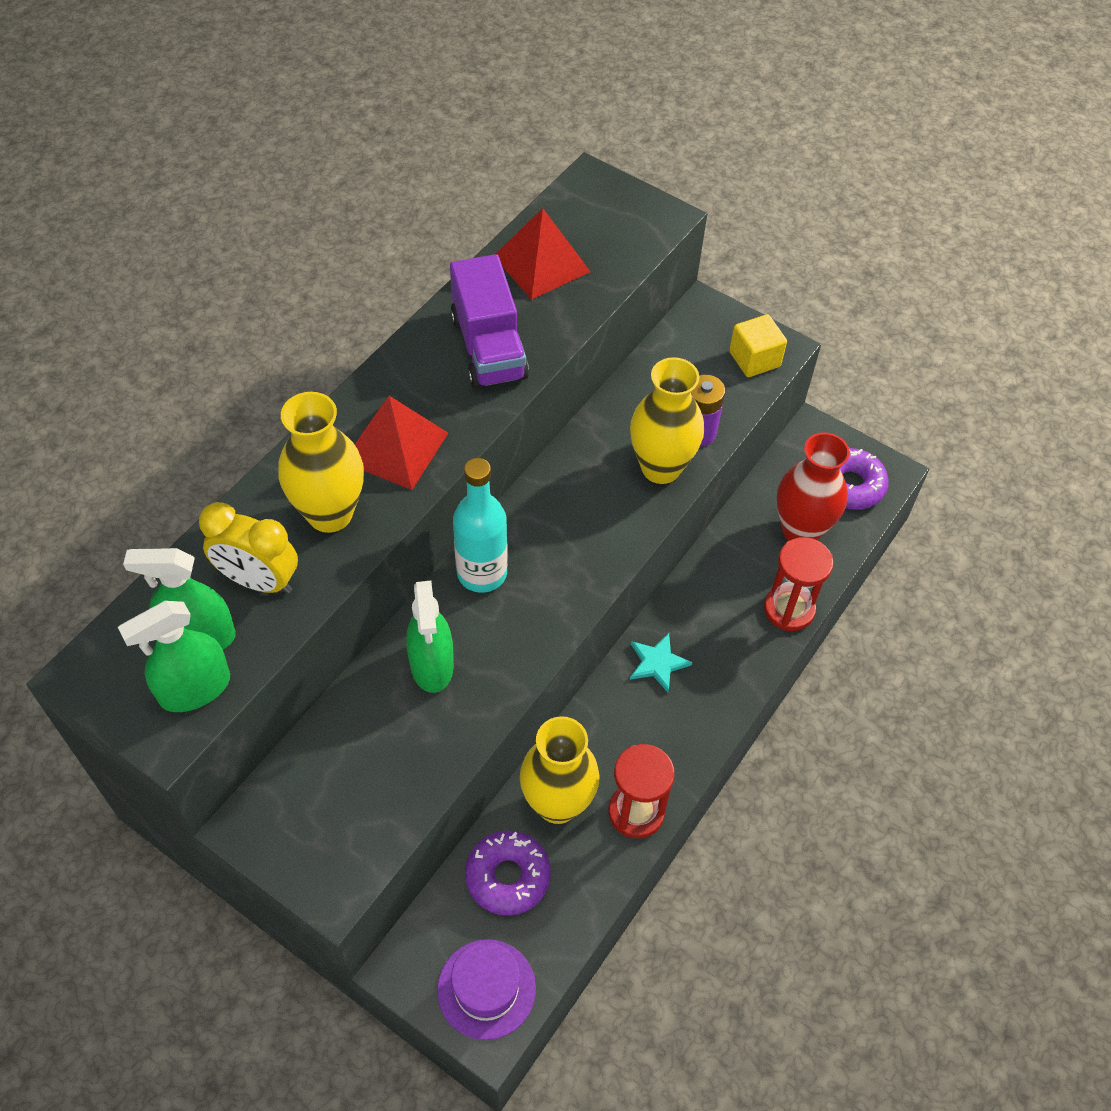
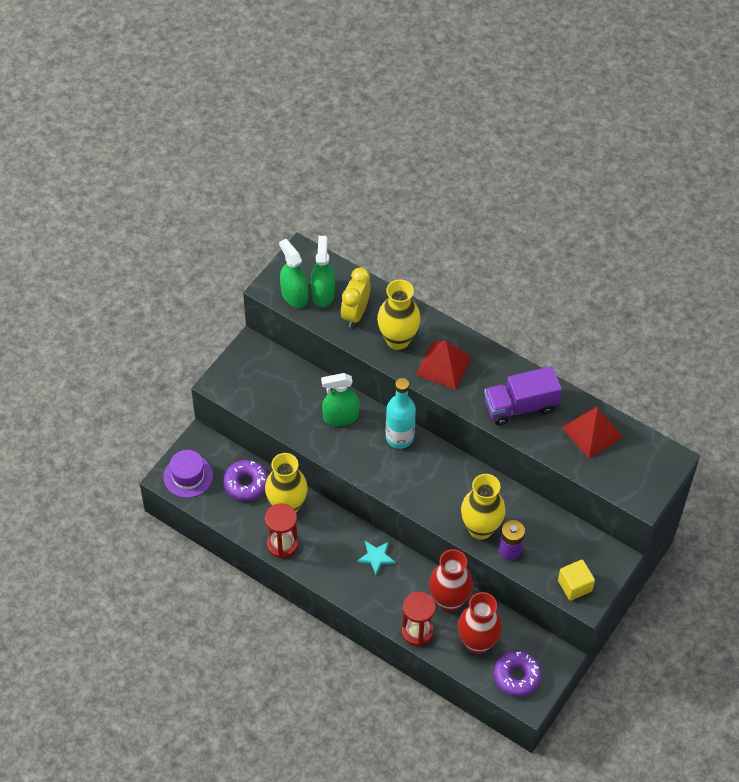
camera: 90 degrees right, 0 degrees up
(732, 563) = (449, 601): none -> red vase

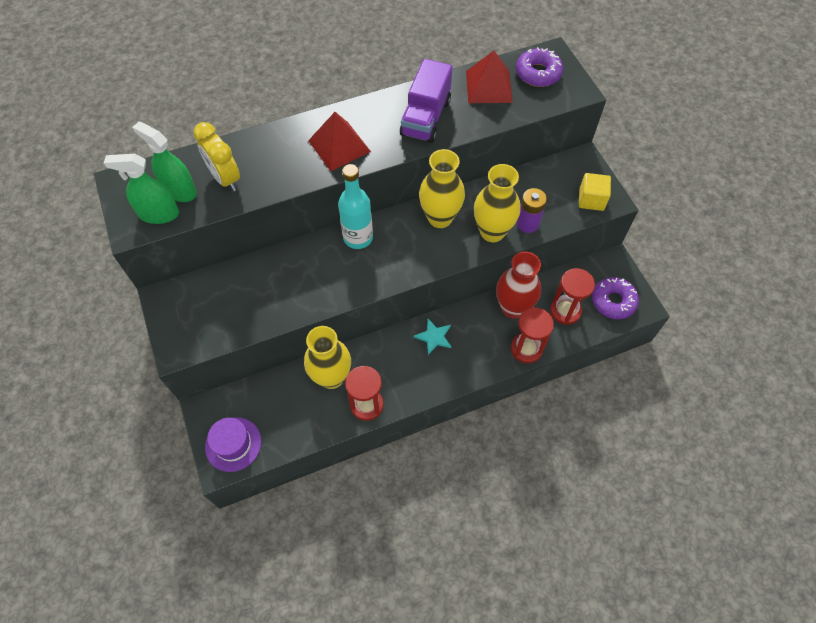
camera: 55 degrees left, 5 degrees up
(246, 484) = (282, 398): purple donut -> purple donut (538, 73)
(340, 417) = (300, 269): green spray bottle -> none
(398, 340) = (282, 163): yellow vase -> yellow vase (440, 218)
(477, 643) = (565, 311): red vase -> red hourglass

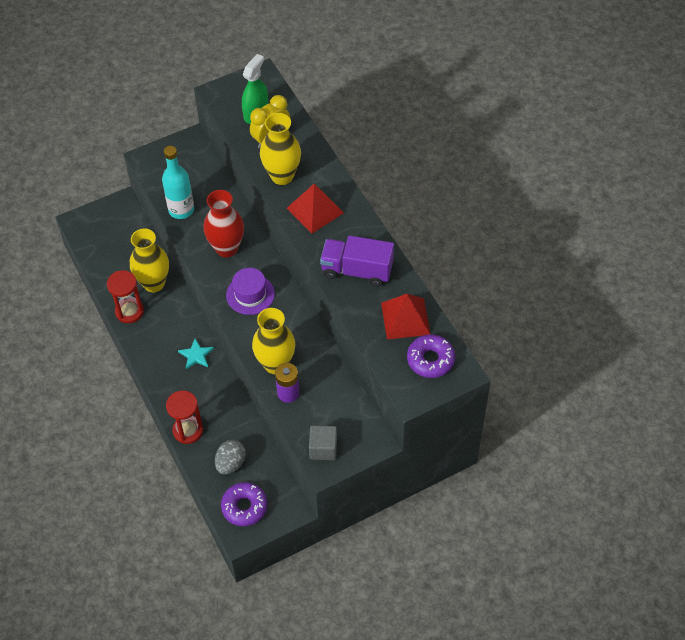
camera: 85 degrees right, 5 degrees down
(159, 214) = (232, 106): green spray bottle -> none
(233, 444) = (94, 227): purple hat -> purple hat (250, 294)
(358, 238) = (260, 261): turquoise bottle -> turquoise bottle (181, 210)
(440, 218) = (287, 321): yellow vase -> yellow vase (282, 176)
(513, 308) = (231, 418): red vase -> red vase (227, 248)
(565, 311) = (231, 463): red hourglass -> grey egg
(591, 200) = (323, 448): yellow cube -> grey cube

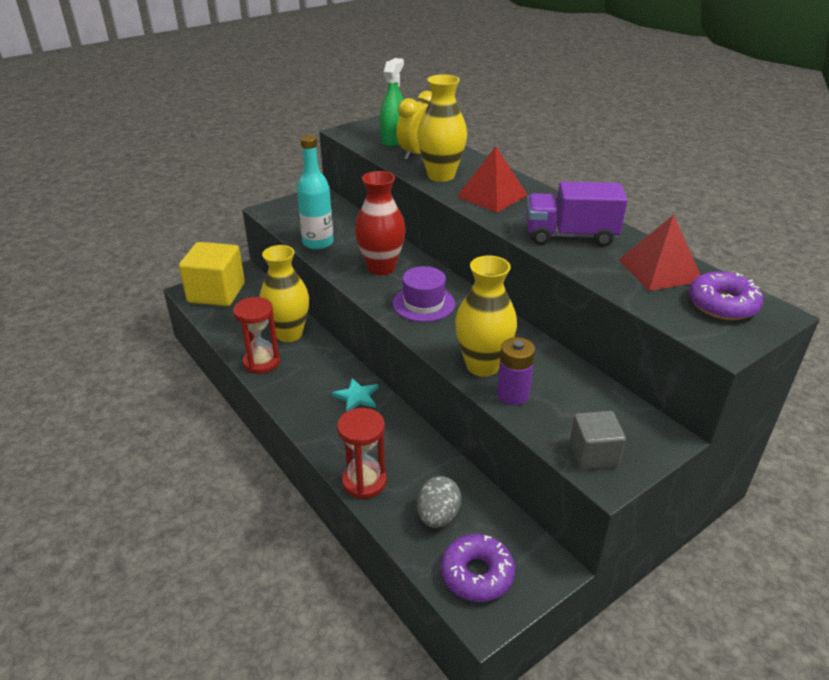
camera: 10 degrees left, 20 degrees down
(99, 227) = (216, 293): none -> yellow cube

